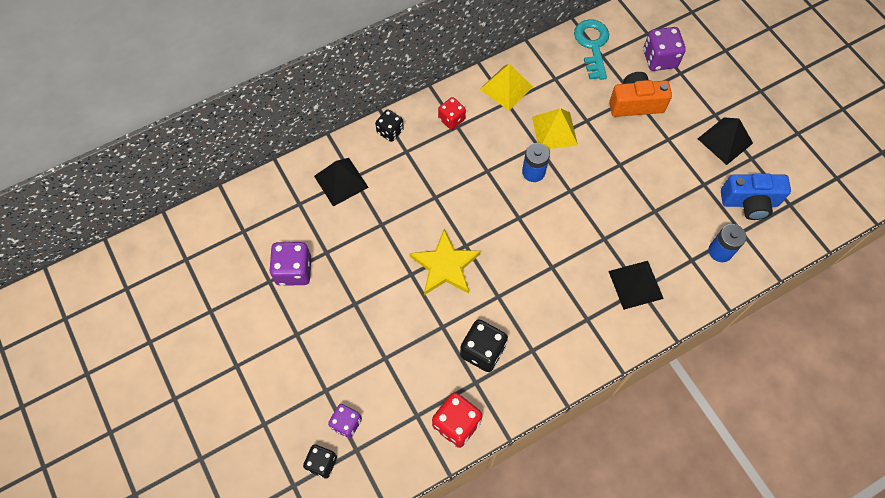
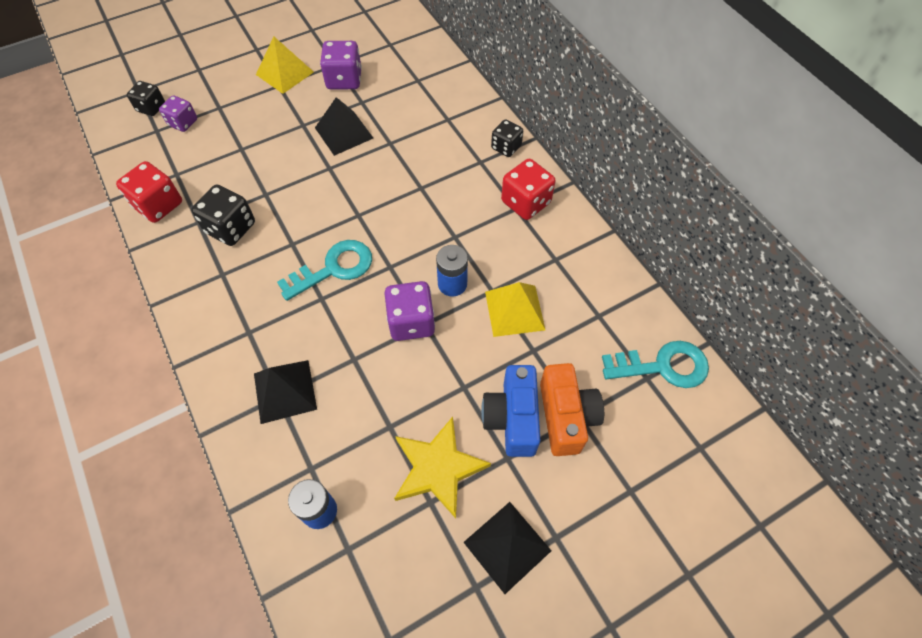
camera: 90 degrees right, 5 degrees down
(341, 181) = (442, 109): black pyramid -> black pyramid (344, 132)
(445, 266) = (335, 196): yellow star -> yellow star (438, 468)
(451, 119) = (526, 202): red dice -> red dice, size x1.53
(506, 88) = (577, 258): yellow pyramid -> yellow pyramid (284, 73)
(522, 259) = (334, 268): none -> turquoise key
(659, 59) = (653, 461): purple dice -> purple dice (411, 322)
(749, 202) = (396, 570): blue camera -> blue camera (512, 418)

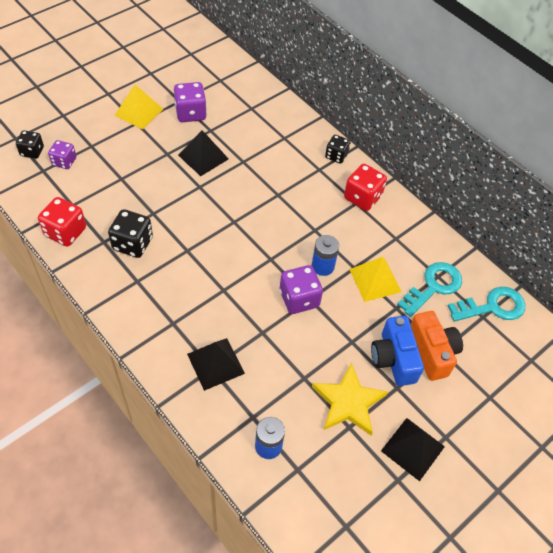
camera: 15 degrees left, 5 degrees down
(334, 268) = (227, 266): turquoise key -> turquoise key (433, 287)

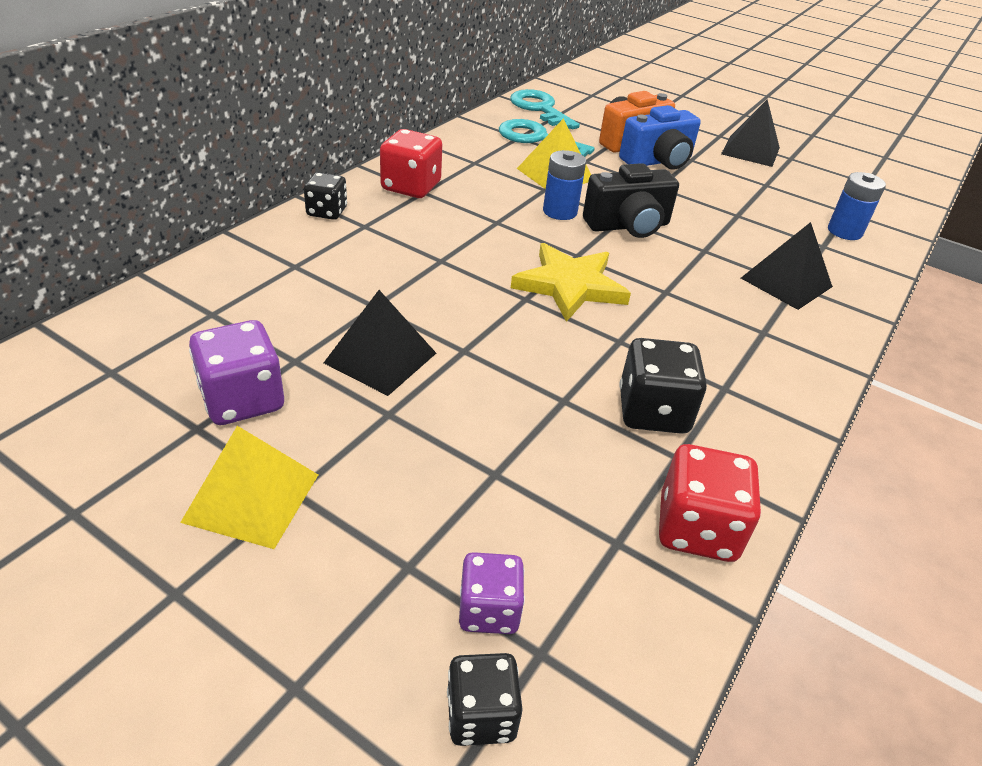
camera: 105 degrees left, 15 degrees down
(299, 299) = (628, 226): purple dice -> black camera
(348, 402) = (738, 186): yellow star -> yellow star (569, 285)

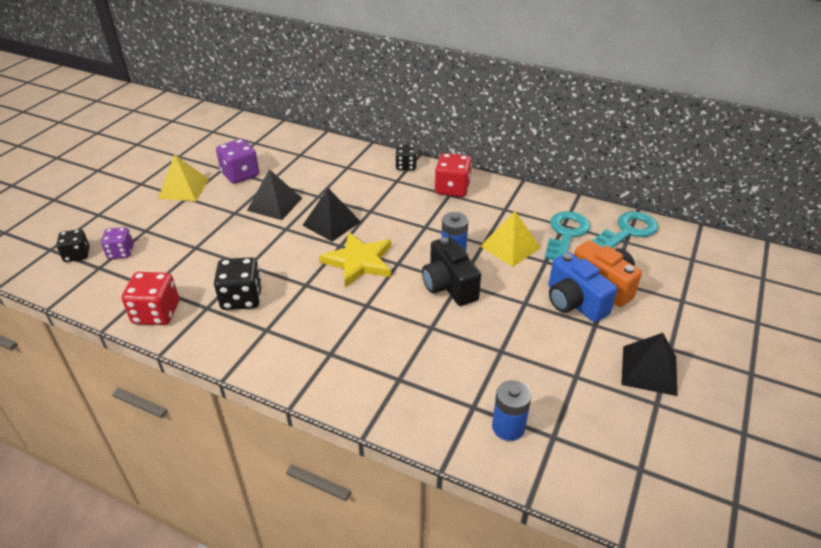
camera: 85 degrees right, 0 degrees up
(786, 282) = (400, 373): black pyramid -> black pyramid (331, 223)

